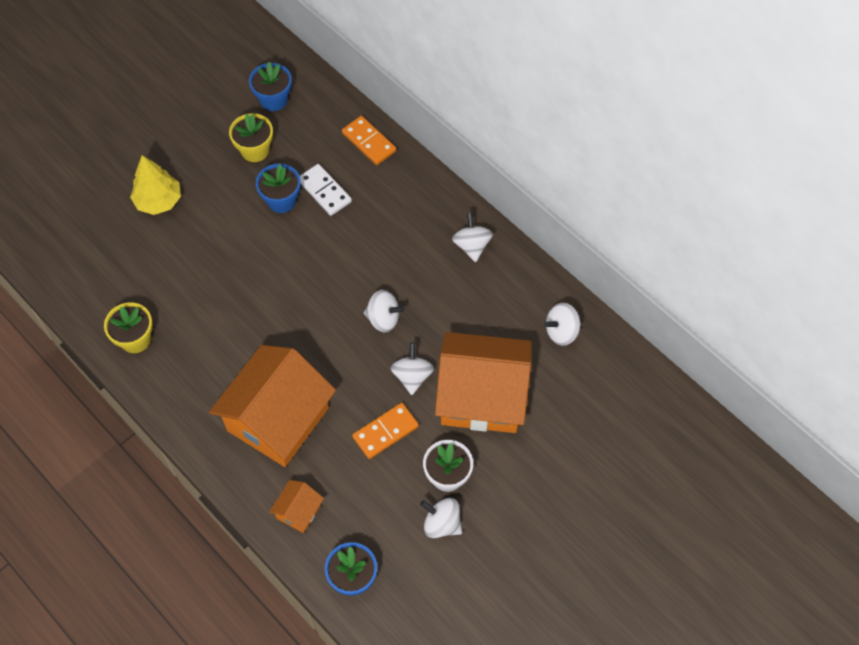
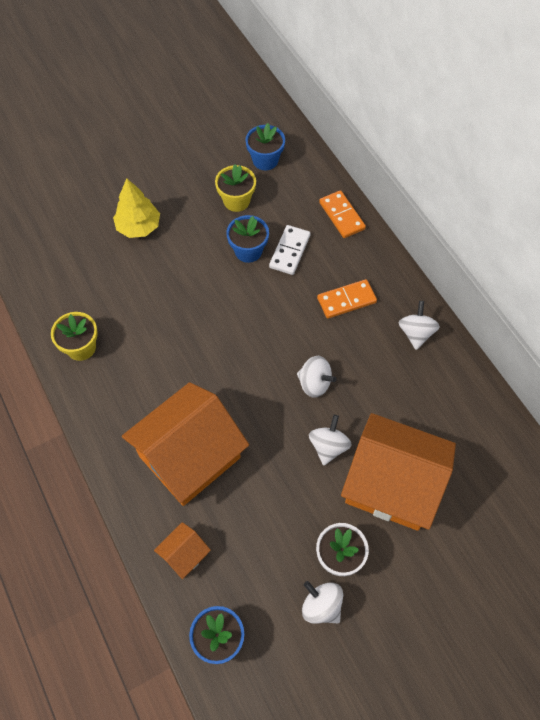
camera: 15 degrees right, 0 degrees up
(324, 191) = (290, 251): white domino -> white domino turned 45 degrees clockwise
(385, 432) = (289, 496): orange domino -> orange domino (346, 300)
(561, 331) = (486, 438): white spinning top -> none

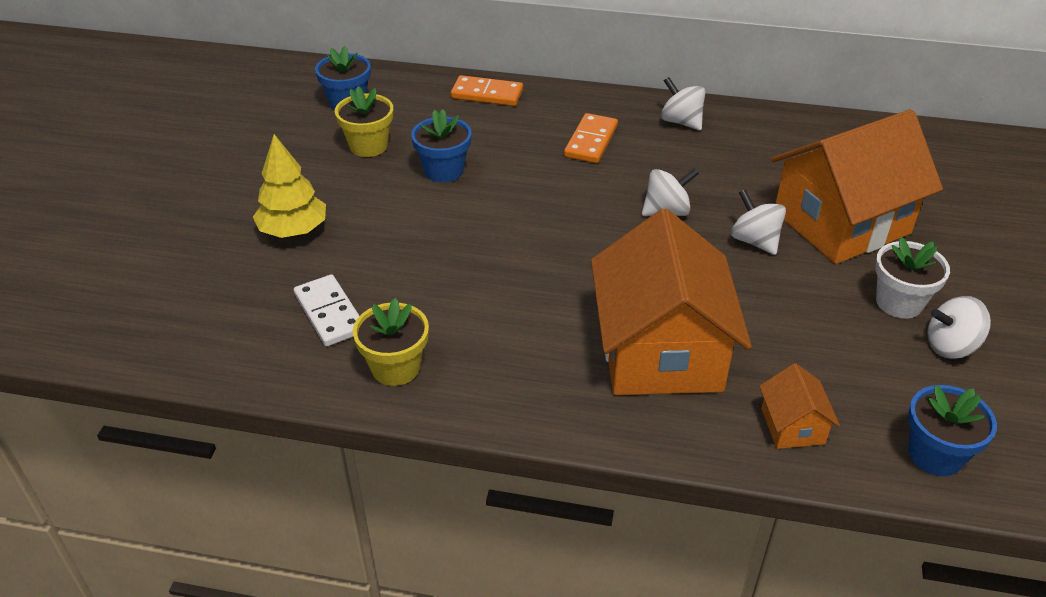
camera: 50 degrees left, 20 degrees down
(290, 251) = (483, 145): white domino -> white domino (330, 313)

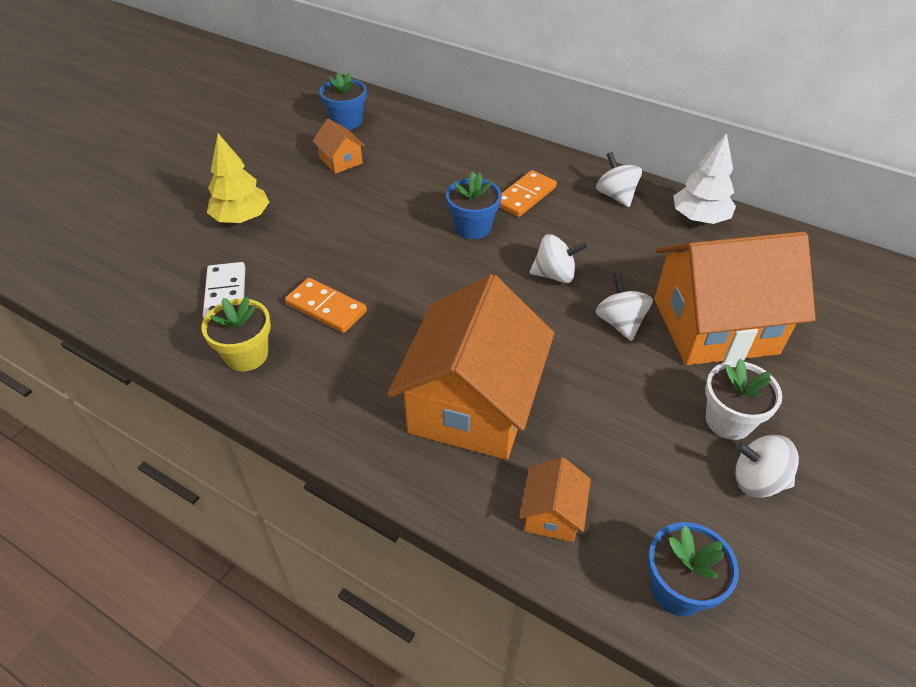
camera: 20 degrees right, 5 degrees up
(368, 146) = (341, 161): yellow flower pot -> orange house
(443, 170) = (387, 194): blue flower pot -> blue flower pot (473, 227)
(487, 94) = (461, 136): orange domino -> orange domino (326, 308)
(772, 126) = (699, 218): none -> white tree

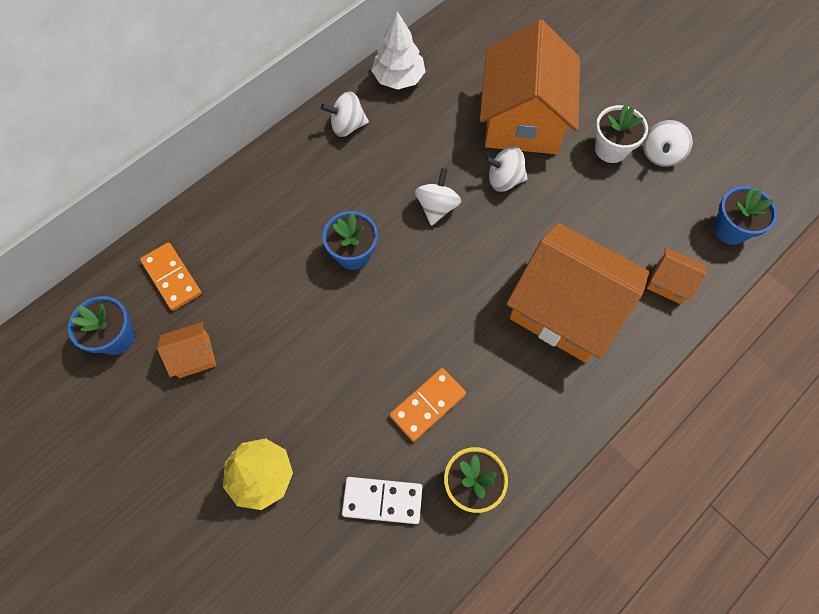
camera: 75 degrees left, 20 degrees up
(525, 196) = (322, 197): orange domino -> orange domino (172, 277)

